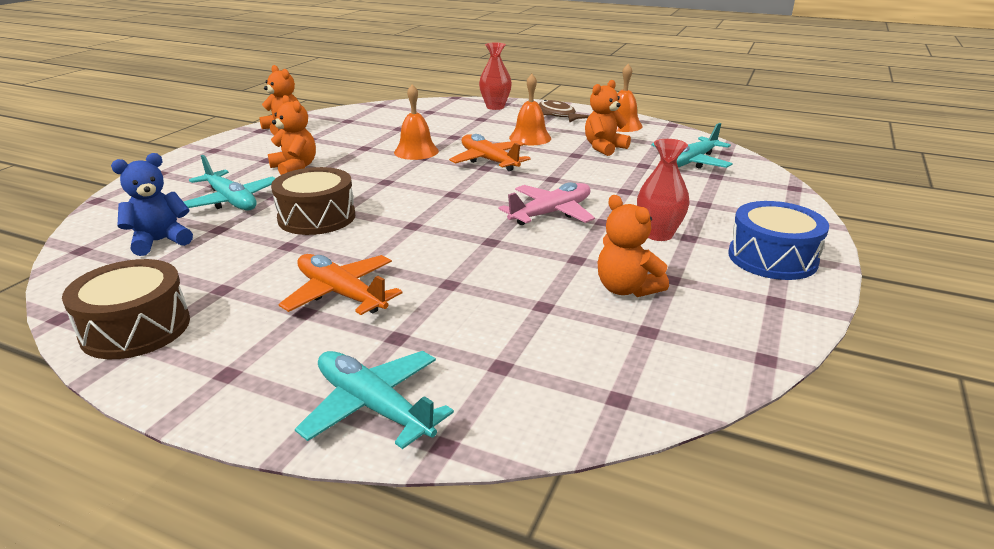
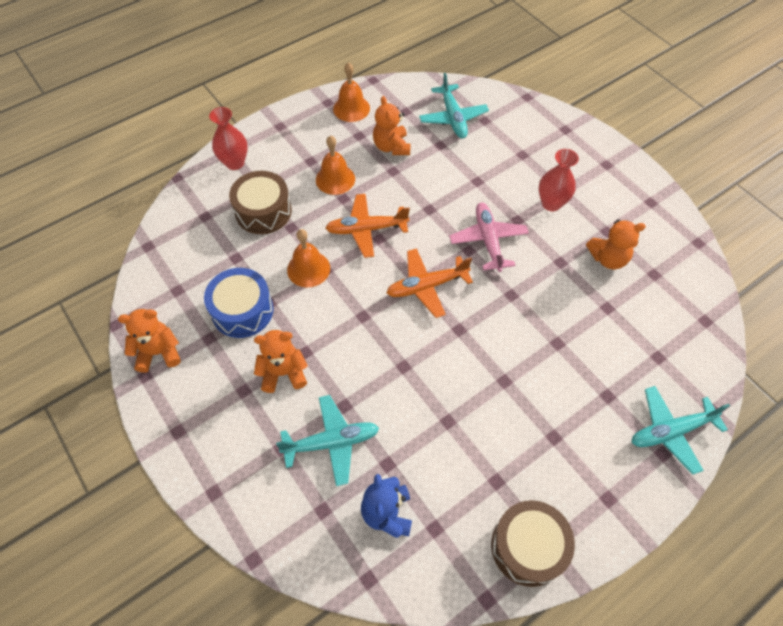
camera: 60 degrees left, 30 degrees up
(317, 217) = (407, 387): brown drum -> brown drum (263, 211)
(341, 294) = (540, 409): orange plane -> orange plane (426, 286)
(558, 115) = (293, 132): brown fish -> none
(772, 258) = (608, 172): blue drum -> blue drum (242, 310)

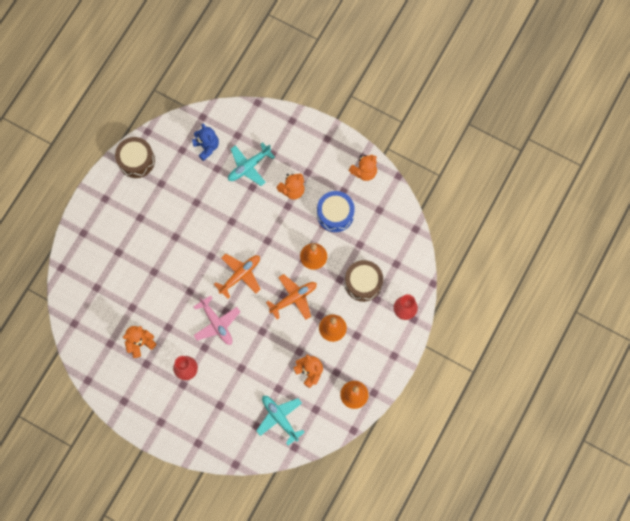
camera: 155 degrees right, 15 degrees up
(670, 431) = (81, 246): turquoise plane -> none

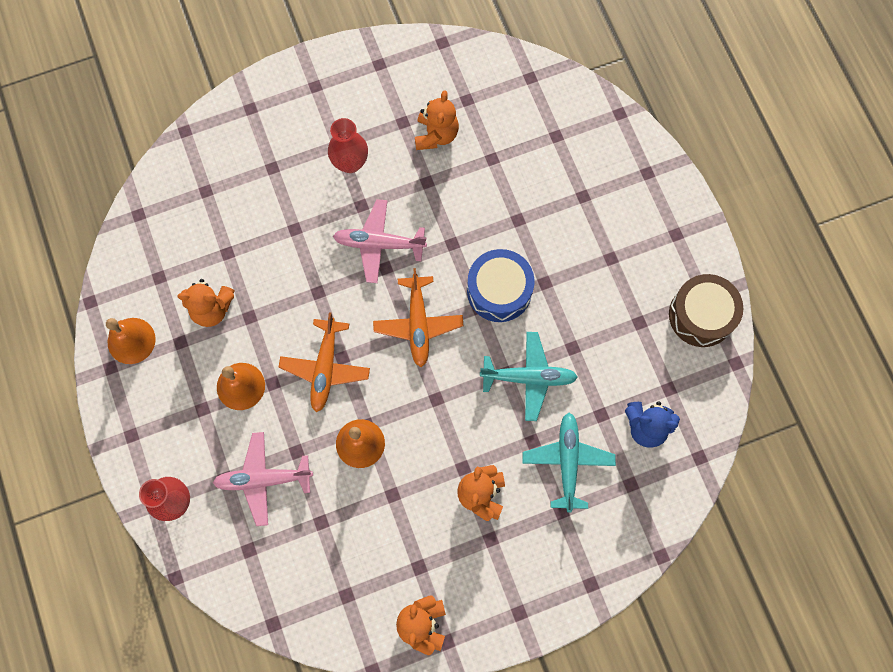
camera: 130 degrees right, 0 degrees up
(280, 418) = (189, 225): turquoise plane -> turquoise plane (529, 378)
(335, 214) = (394, 525): blue drum -> blue drum (499, 291)
(363, 283) = (263, 479): brown drum -> pink plane

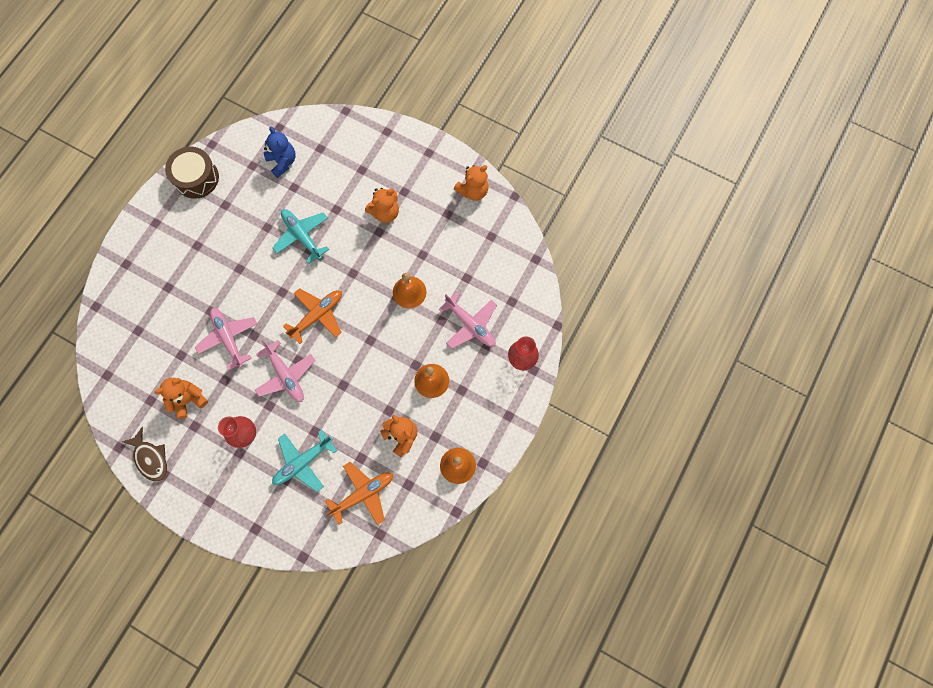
camera: 130 degrees left, 0 degrees up
(325, 368) = (383, 344): orange plane -> orange plane (363, 494)
(405, 63) = (150, 458): none -> brown fish
(470, 216) = (228, 338): none -> pink plane
(499, 291) = (263, 288): blue drum -> none
(567, 461) = (333, 185): turquoise plane -> turquoise plane (303, 462)

